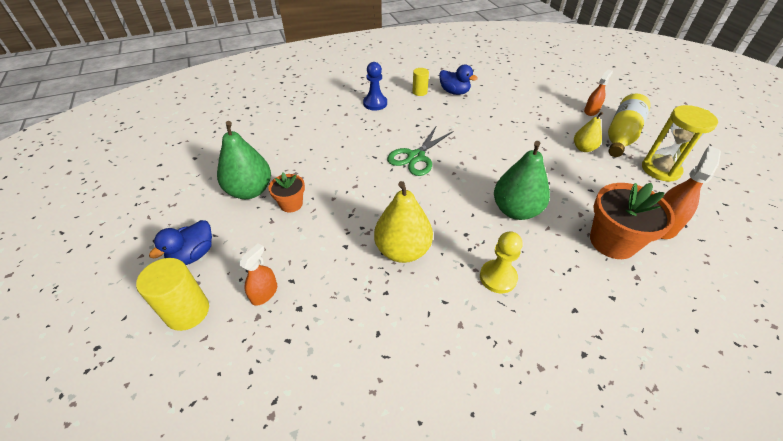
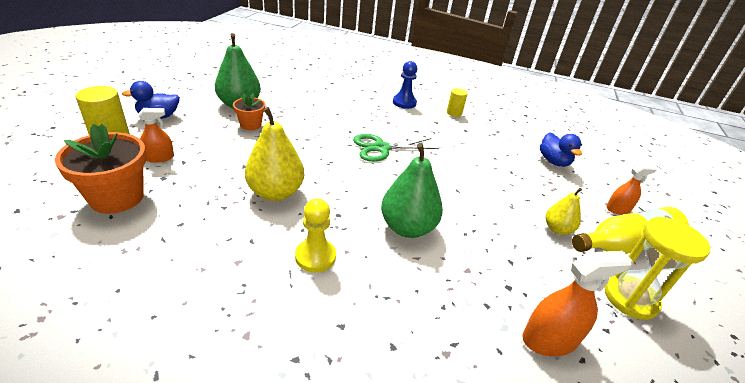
camera: 35 degrees right, 10 degrees down
(454, 92) = (486, 127): blue duck -> blue duck (553, 161)
(612, 241) = (466, 310): orange flower pot -> orange flower pot (117, 197)

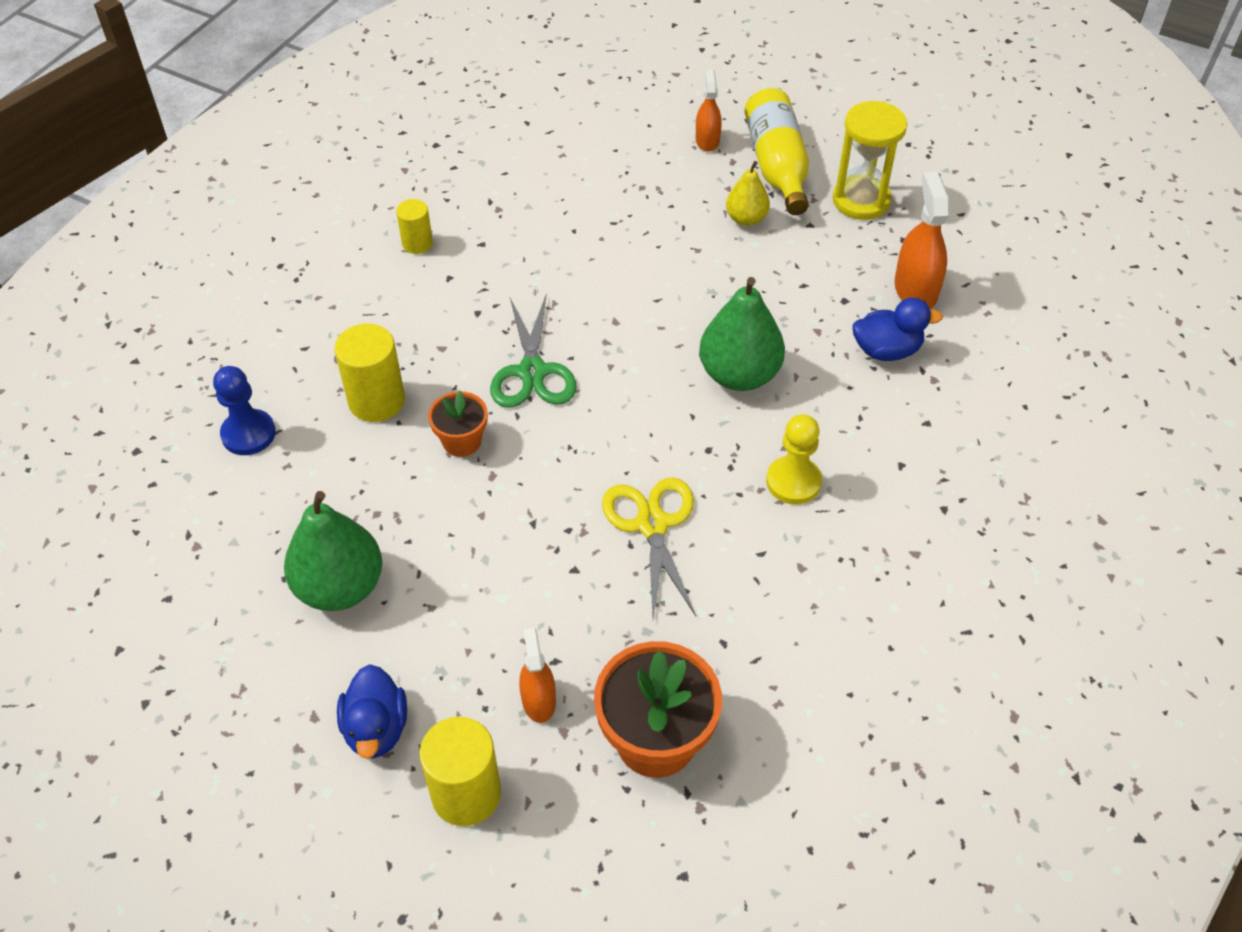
camera: 75 degrees left, 15 degrees up
(251, 125) = (430, 564): orange flower pot -> orange flower pot (462, 441)
(275, 192) = (652, 524): yellow pear -> yellow scissors
(349, 108) = (376, 401): none -> yellow cylinder
(404, 103) = (365, 309): blue pawn -> blue pawn (248, 434)
(553, 161) = (589, 163): blue duck -> blue duck (886, 350)

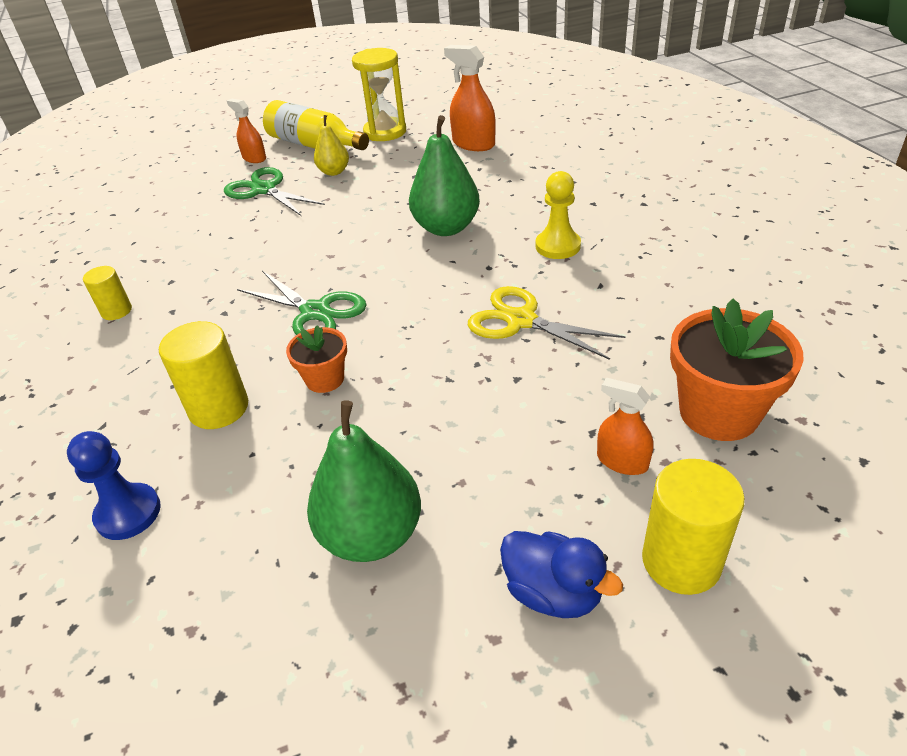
camera: 45 degrees left, 10 degrees down
(665, 192) = (264, 189): none -> green scissors
(886, 350) = (503, 171): blue duck -> none

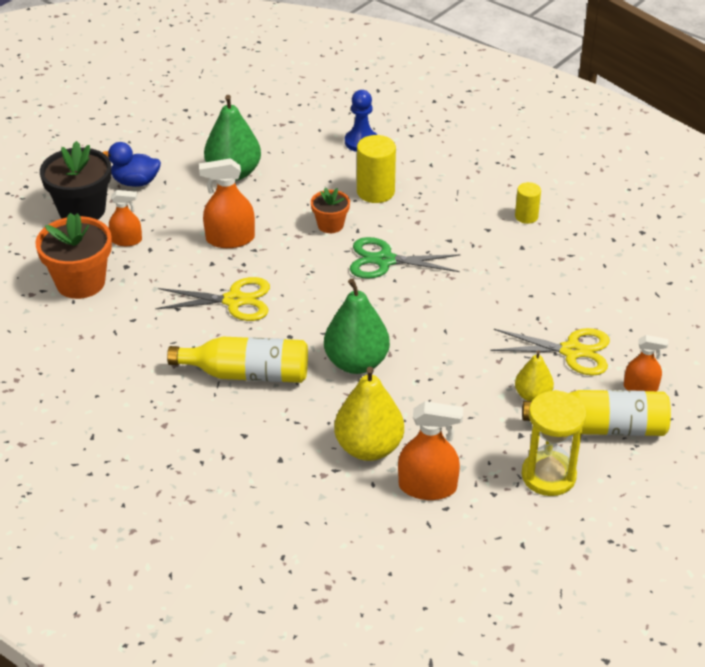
camera: 145 degrees right, 0 degrees up
(264, 189) = (572, 351): green scissors -> yellow scissors
(468, 406) = (230, 239): none -> orange spray bottle
(494, 172) = (368, 448): none -> yellow pear
(558, 246) = (247, 374): yellow pawn -> yellow bottle
(681, 561) = (82, 210): yellow cylinder -> black flower pot

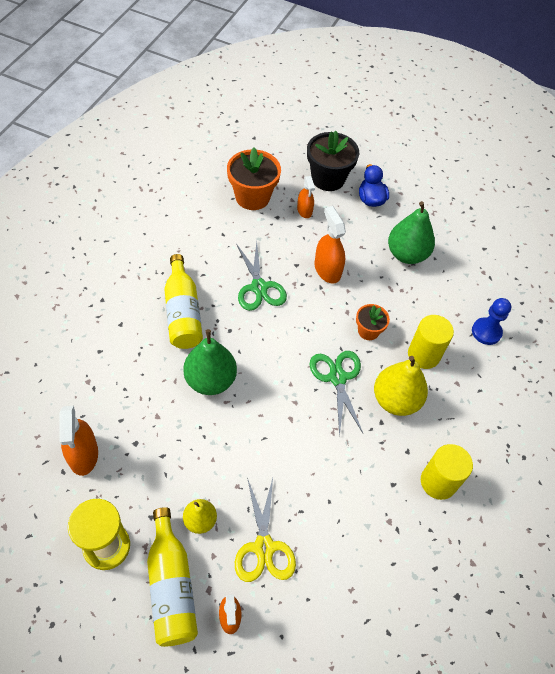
camera: 70 degrees right, 15 degrees up
(234, 301) = (259, 287): yellow scissors -> green scissors
(368, 448) = (119, 406): yellow pear -> yellow pear (395, 400)
(526, 216) = (438, 482): yellow cylinder -> yellow cylinder, size x1.67

